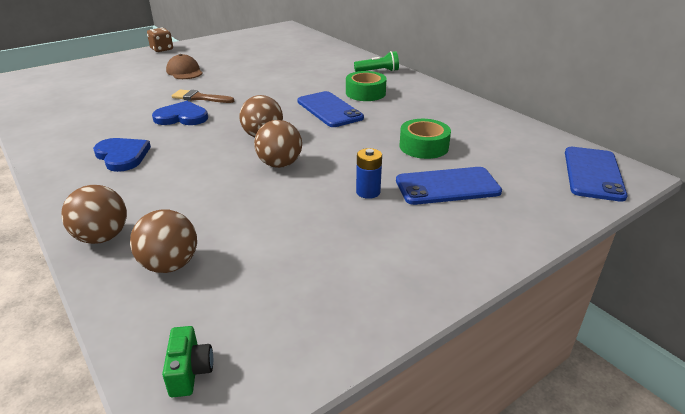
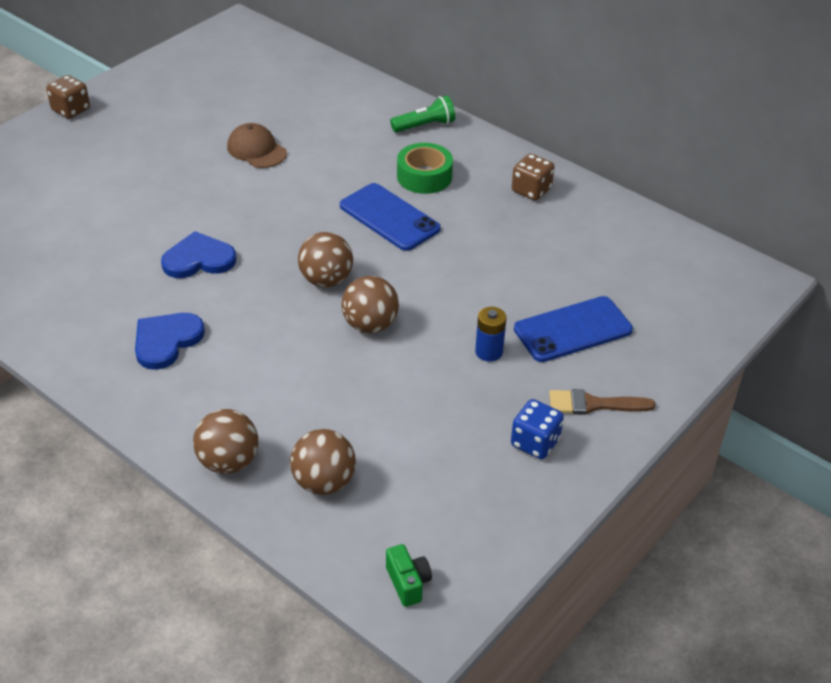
camera: 15 degrees left, 10 degrees up
(122, 156) = (166, 341): blue heart -> blue heart turned 90 degrees counterclockwise
(184, 72) = (142, 161): brown cap -> brown cap (256, 150)
(199, 98) = (199, 217): brown brush -> brown brush (593, 404)
(382, 263) = (535, 443): none -> blue dice
(423, 146) = (529, 269): green tape -> none
(441, 106) = (531, 190): none -> brown dice
(593, 173) = (725, 285): blue phone -> none

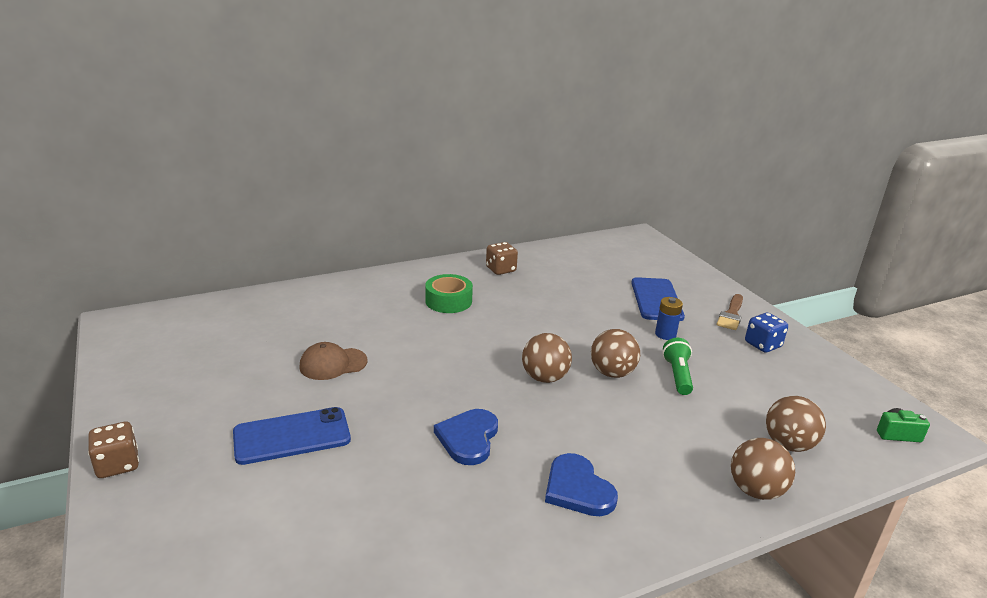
camera: 65 degrees left, 15 degrees down
(389, 217) = (486, 328): blue phone -> blue phone (292, 436)
(425, 126) = (385, 283): green flashlight -> green flashlight (677, 375)

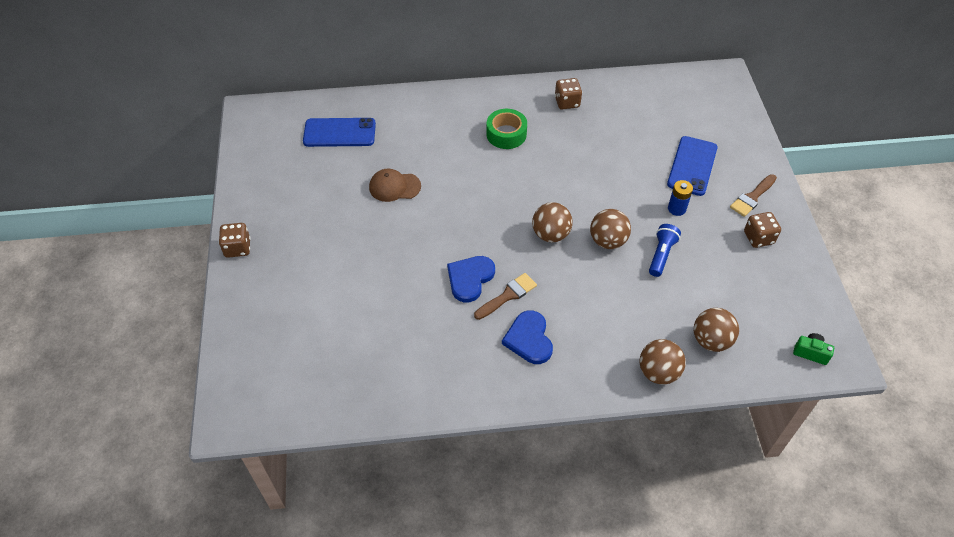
camera: 20 degrees right, 25 degrees up
(292, 436) = (350, 249): blue phone -> blue phone (339, 133)
(525, 447) = (508, 295): none -> brown brush
(677, 375) = (661, 255): green flashlight -> blue flashlight
(762, 345) = (758, 238): blue dice -> brown dice

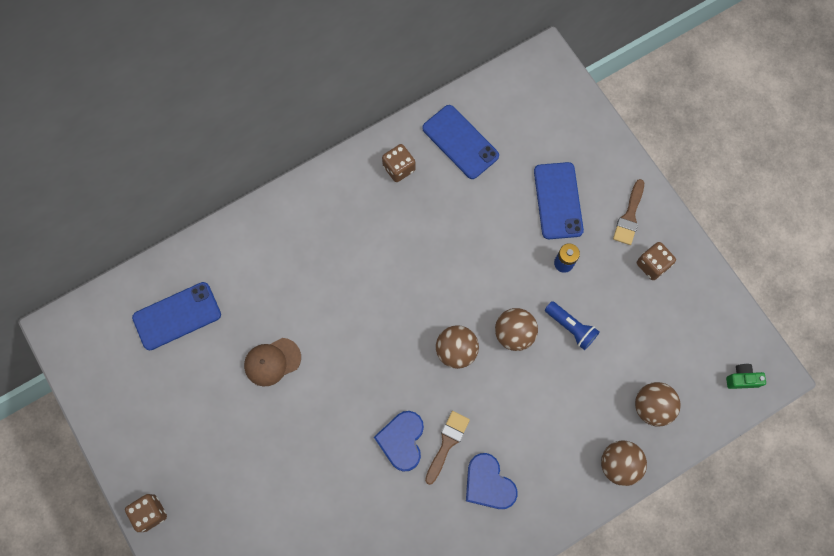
camera: 25 degrees left, 20 degrees up
(506, 134) = (355, 240): green tape -> none
(626, 102) = (460, 142): none -> blue phone
(661, 255) = (570, 327): blue flashlight -> blue flashlight turned 135 degrees clockwise

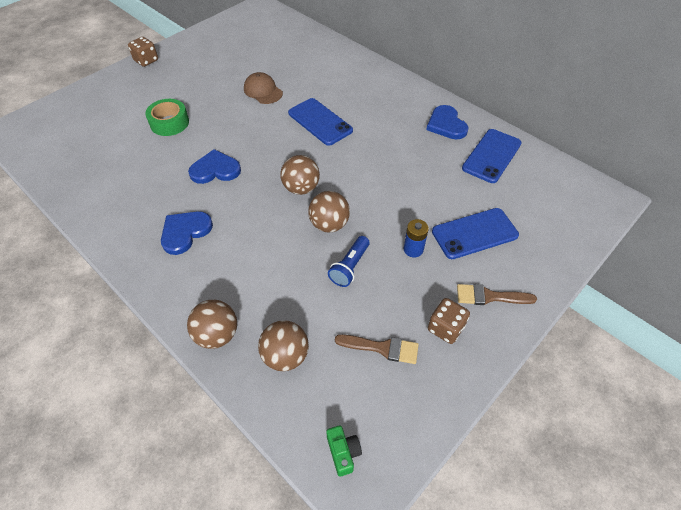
camera: 75 degrees right, 20 degrees down
(177, 316) = (283, 45): blue phone -> blue phone (320, 122)
(301, 488) = (169, 123): none -> green tape
(399, 168) = (446, 124): brown dice -> blue heart
(447, 443) = (217, 198): brown brush -> brown brush (382, 348)

